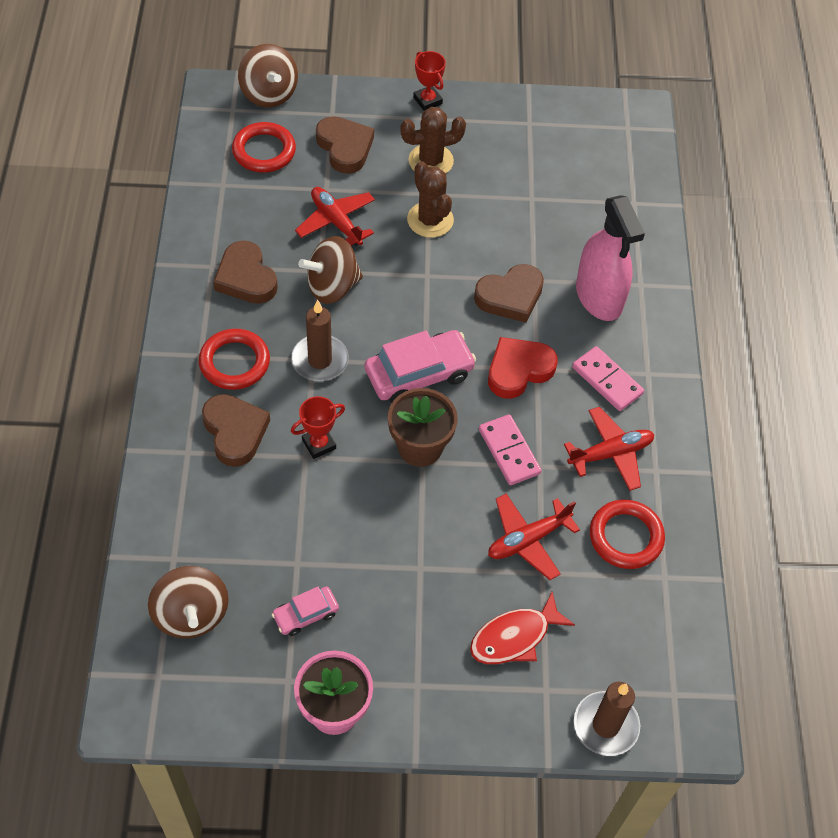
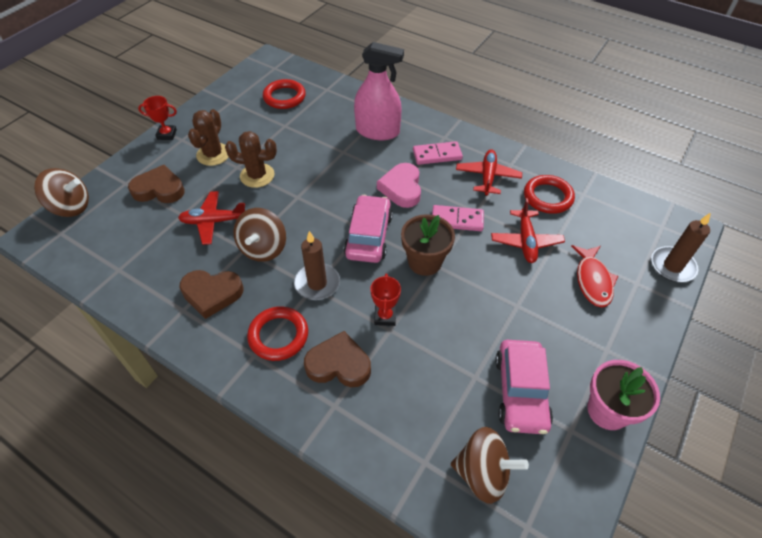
camera: 55 degrees left, 5 degrees down
(264, 151) = (115, 232): red ring -> red ring (284, 97)
(305, 614) = (521, 391): pink car -> pink car, size x1.85
(510, 296) = (346, 167): brown heart -> none
(518, 370) = (401, 188): red heart -> pink heart

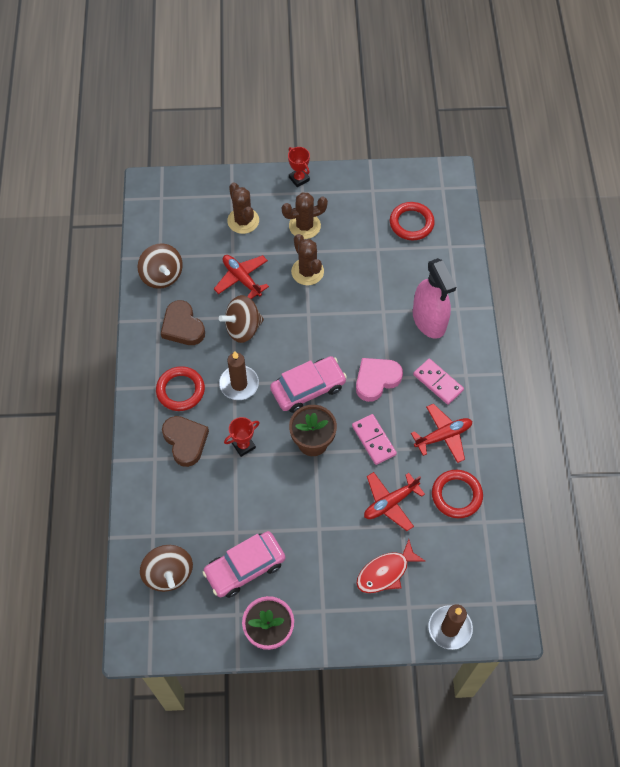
camera: 55 degrees right, 10 degrees up
(71, 207) = (186, 183): brown spinning top -> brown spinning top (162, 276)
(159, 189) = (243, 221): brown heart -> brown cactus

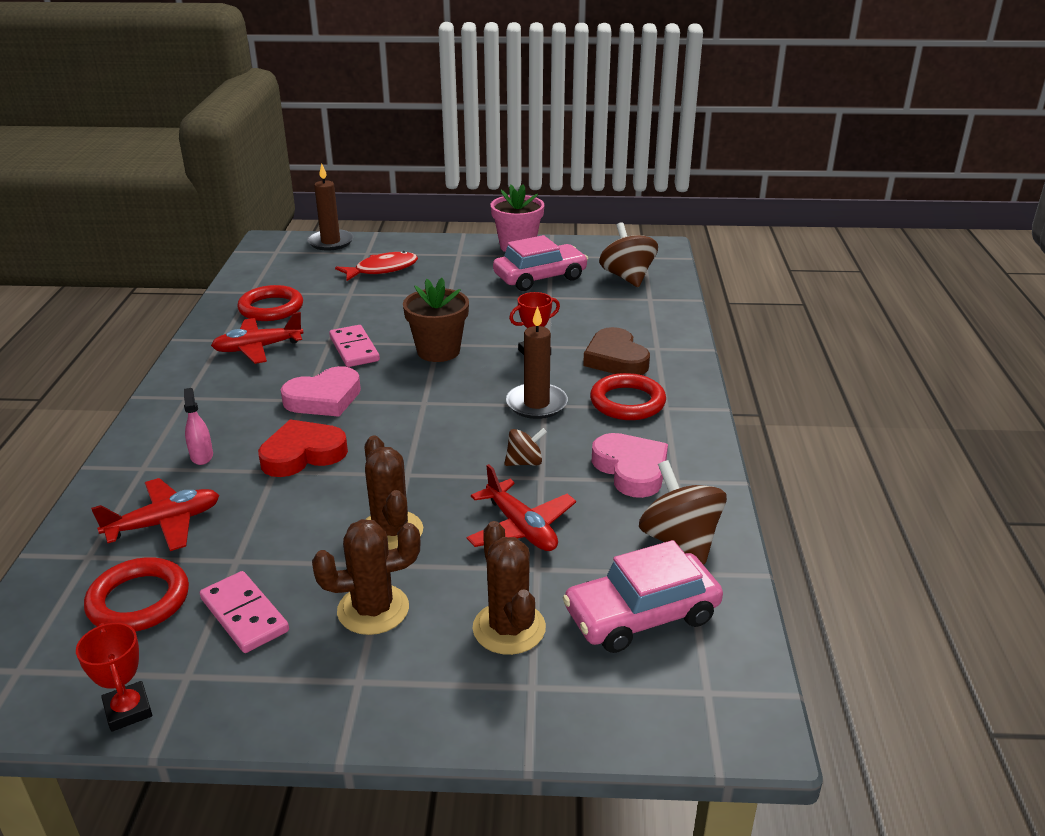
camera: 175 degrees left, 30 degrees down
(182, 326) = (631, 469): brown heart -> pink heart
(243, 328) = (525, 462): brown spinning top -> brown spinning top, size x0.55
(299, 179) = (356, 715): red trophy -> red trophy (128, 710)
(308, 388) = (431, 395): pink car -> pink car (641, 615)
(372, 326) = (302, 454): none -> red heart
(390, 503) = (355, 307): red plane -> red plane (164, 523)
(429, 320) = (201, 456): pink spray bottle -> pink spray bottle, size x0.43
(438, 382) = (233, 392): pink domino -> pink domino (244, 615)

